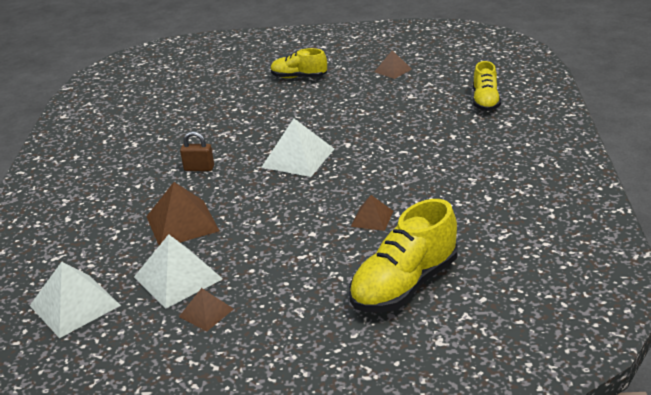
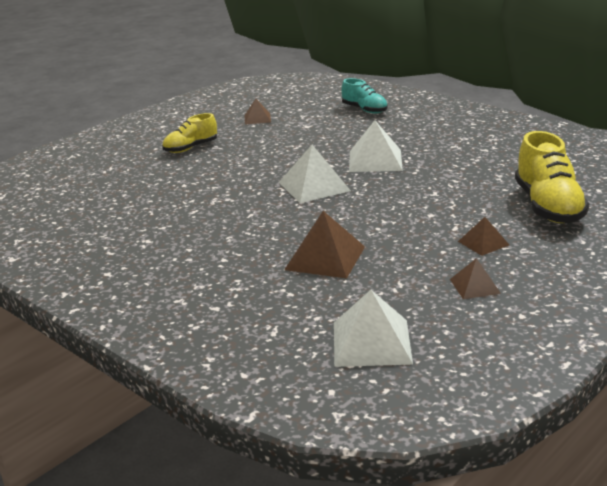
camera: 50 degrees left, 5 degrees down
(178, 278) = (405, 283): white pyramid -> white pyramid (375, 160)
(199, 168) = (251, 226): brown padlock -> none
(372, 218) = (447, 189): brown pyramid -> brown pyramid (483, 243)
(485, 101) = (364, 110): yellow shoe -> turquoise shoe

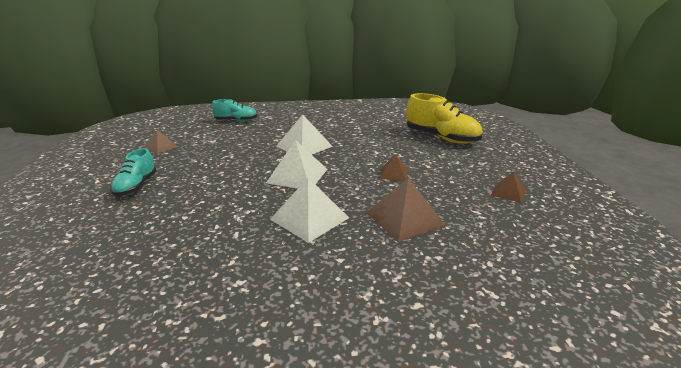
camera: 50 degrees left, 0 degrees up
(190, 148) = (136, 186): yellow shoe -> turquoise shoe
(371, 342) = (550, 258): white pyramid -> white pyramid (309, 218)
(483, 243) = (458, 168): brown pyramid -> brown pyramid (393, 174)

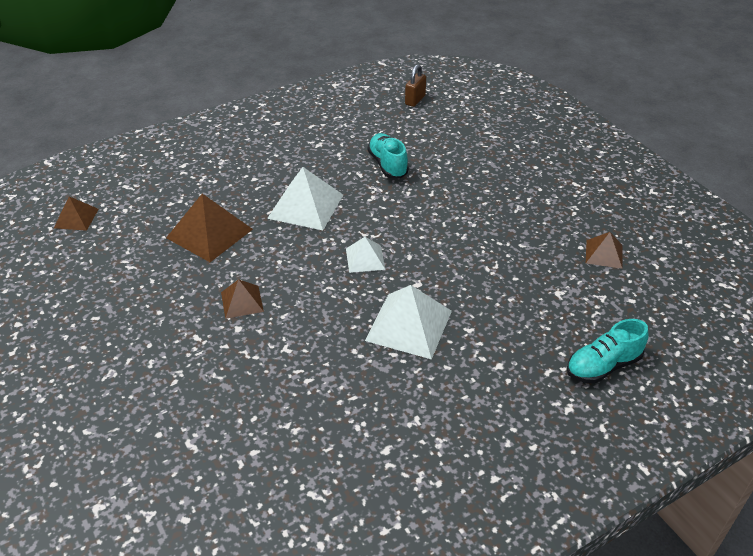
camera: 155 degrees right, 15 degrees up
(48, 315) = (415, 100): none -> brown padlock
(136, 186) = (523, 189): turquoise shoe -> turquoise shoe (387, 165)
(297, 176) = (365, 258): white pyramid -> white pyramid, size x0.57
(441, 138) = (181, 439): yellow shoe -> none
(508, 192) = (84, 311): brown pyramid -> brown pyramid (76, 218)

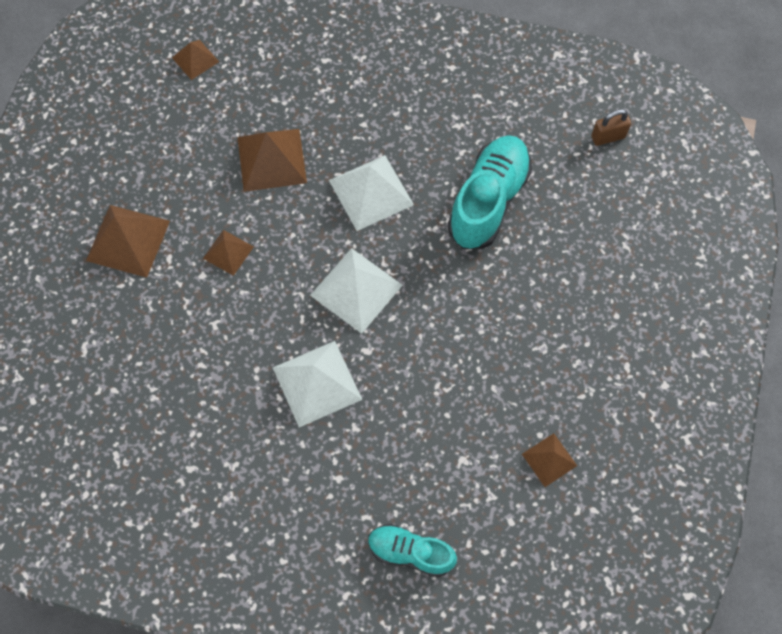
camera: 45 degrees right, 25 degrees up
(146, 350) = (128, 240): none -> brown pyramid
(365, 258) = (356, 290): white pyramid -> white pyramid, size x1.76
(387, 165) = (488, 201): turquoise shoe -> turquoise shoe, size x1.67

